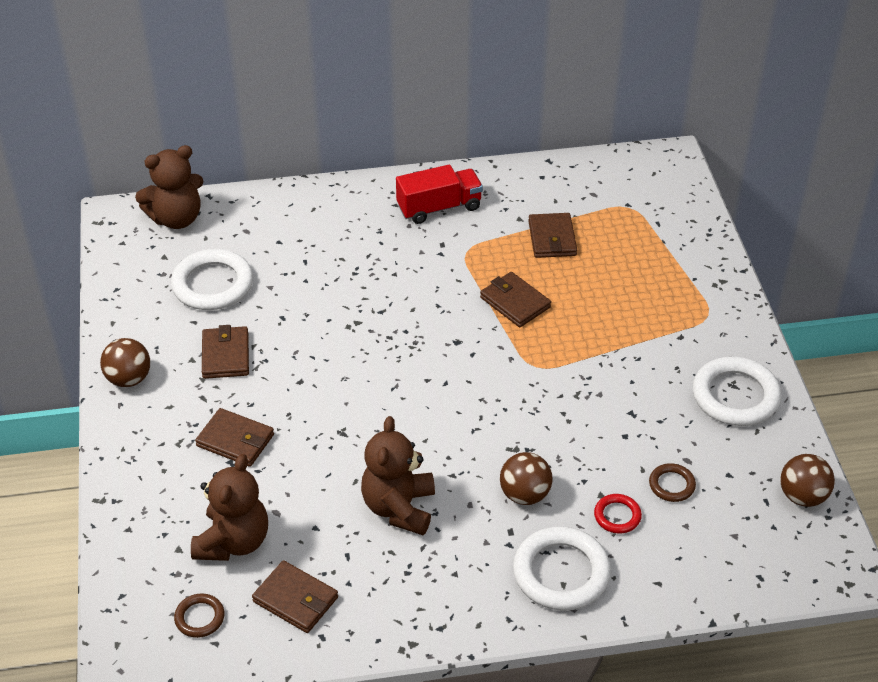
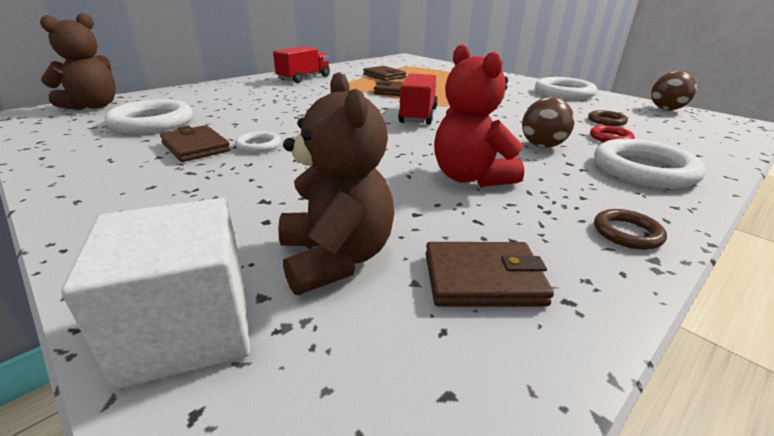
camera: 35 degrees left, 15 degrees down
(129, 379) = (81, 182): brown ball -> none
(137, 551) = (188, 329): none -> white cube
(199, 618) = (381, 369): brown ring -> brown ring (627, 233)
(235, 440) = (255, 186): brown wallet -> none
(276, 375) = (258, 145): none -> white ring
(399, 508) = (470, 177): brown teddy bear -> red teddy bear
(473, 378) = (418, 115): none -> red truck

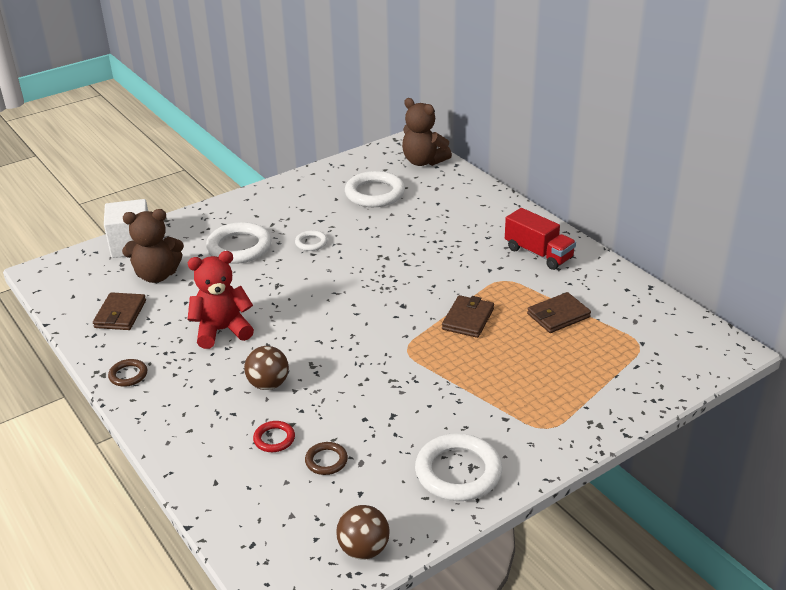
camera: 100 degrees right, 5 degrees up
(196, 147) = (315, 219): brown wallet -> none
(418, 115) = (371, 324): red truck -> none
(643, 170) = (200, 425): white ring -> white ring (239, 247)

